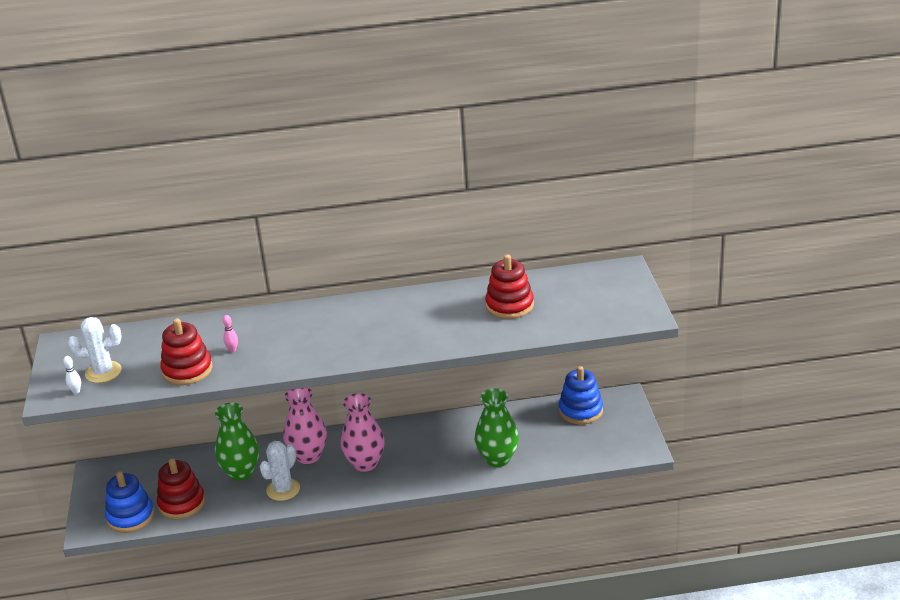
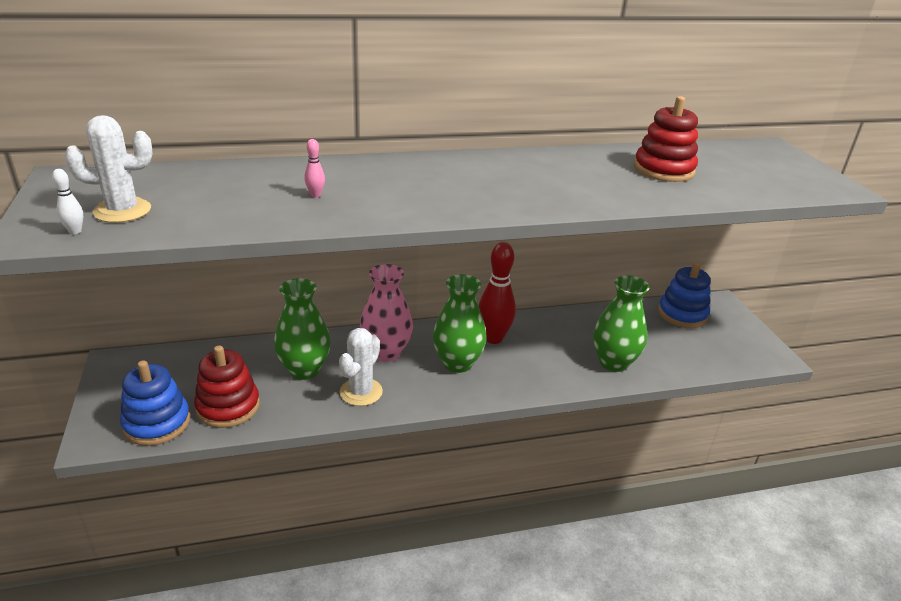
camera: 10 degrees left, 0 degrees up
(187, 370) = (251, 214): red stacking toy -> none
(365, 463) = (457, 363): pink vase -> green vase
(401, 440) = (493, 338): none -> red bowling pin

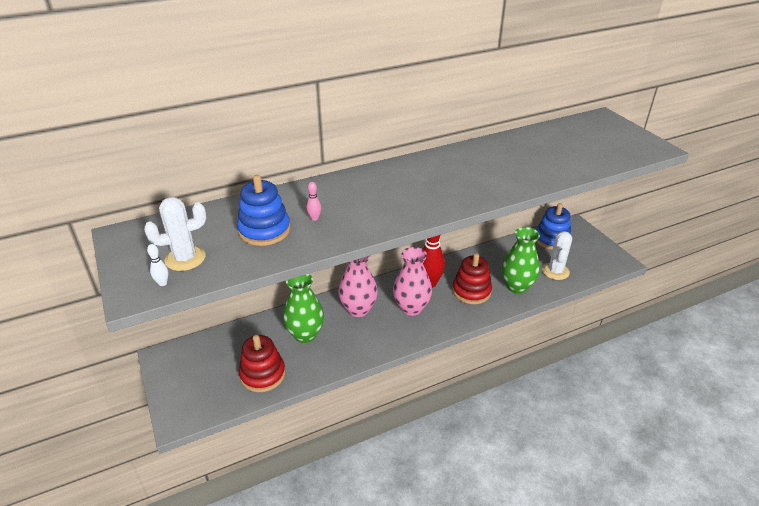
camera: 10 degrees left, 5 degrees up
(157, 423) = (217, 398): blue stacking toy -> blue stacking toy (264, 230)
(361, 392) = (352, 344): white cactus -> white cactus (555, 271)
(457, 363) = (411, 308): green vase -> pink vase
(663, 170) = (540, 152): red stacking toy -> red stacking toy (471, 291)

